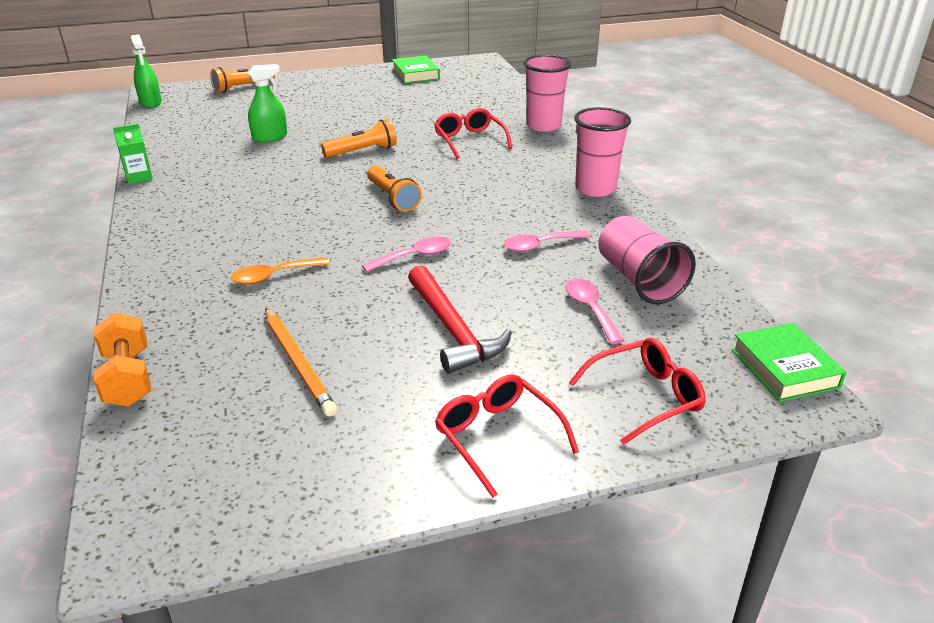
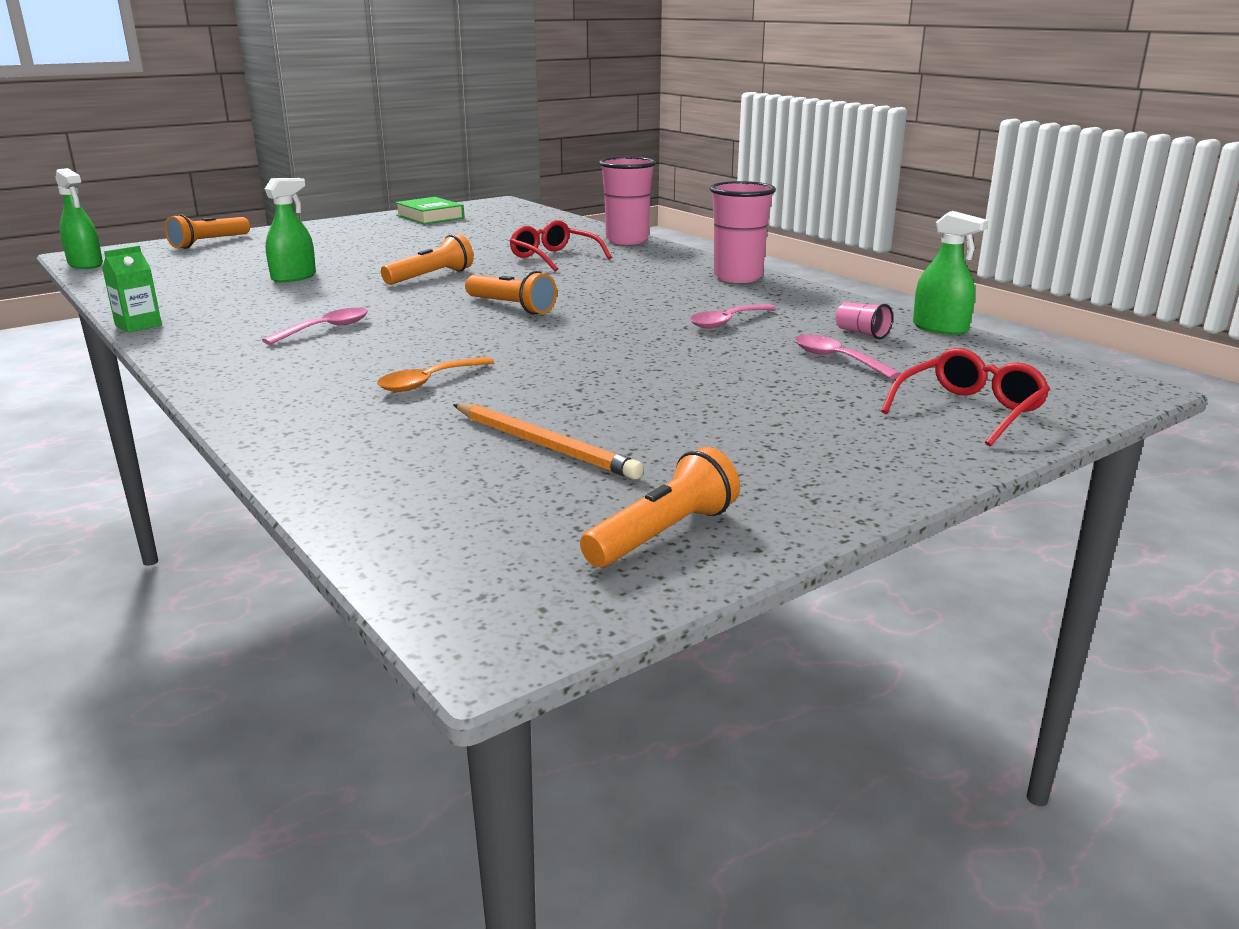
camera: 20 degrees left, 10 degrees down
(128, 378) = (320, 493): orange dumbbell -> none
(304, 478) = (663, 534): none -> orange flashlight
(414, 257) = (591, 346): pink spoon -> pink spoon (325, 329)
(453, 330) = (703, 393): red hammer -> none
(497, 437) = (851, 463): red glasses -> none
(639, 280) = (861, 333): pink cup -> pink cup, size x0.46
(712, 286) = (940, 328): none -> green spray bottle
(784, 368) = (1076, 372): green book -> none

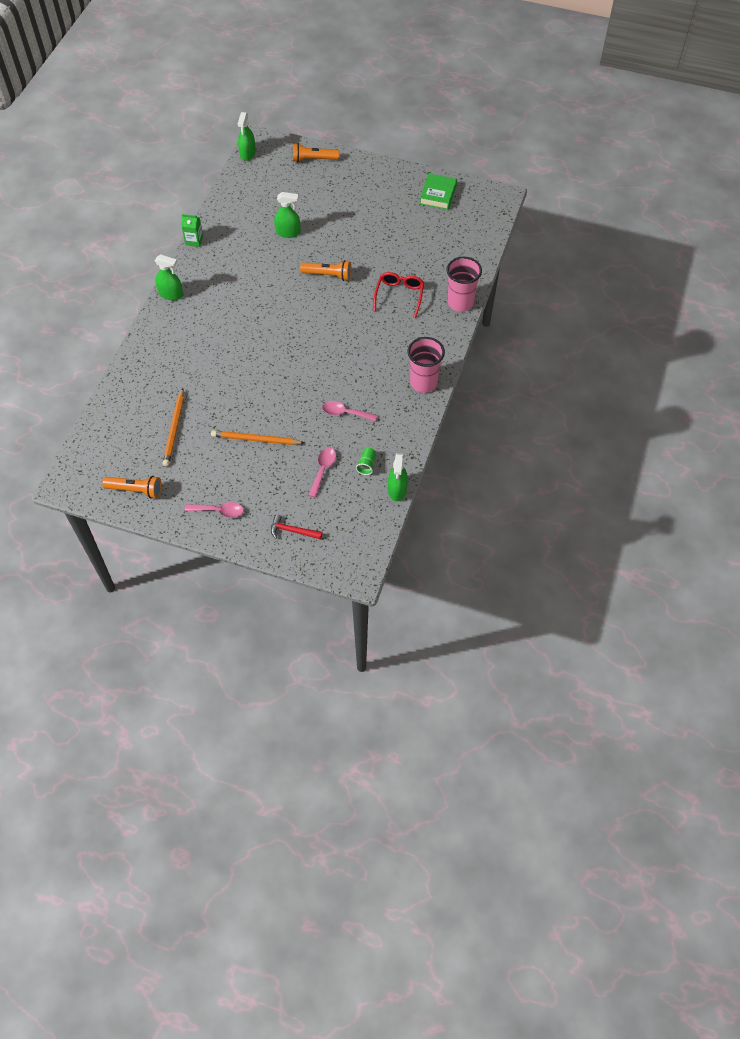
camera: 55 degrees right, 35 degrees up
(201, 366) = (171, 294): none -> green spray bottle
(325, 329) = (233, 295): pink spoon -> pink spoon (219, 511)
(429, 382) = (204, 365): orange spoon -> none
(511, 307) = (307, 331): orange flashlight -> none
(691, 387) = (256, 440): none -> orange pencil
(861, 333) = (367, 465): pink cup -> green cup
(969, 410) = (292, 531): red glasses -> red hammer

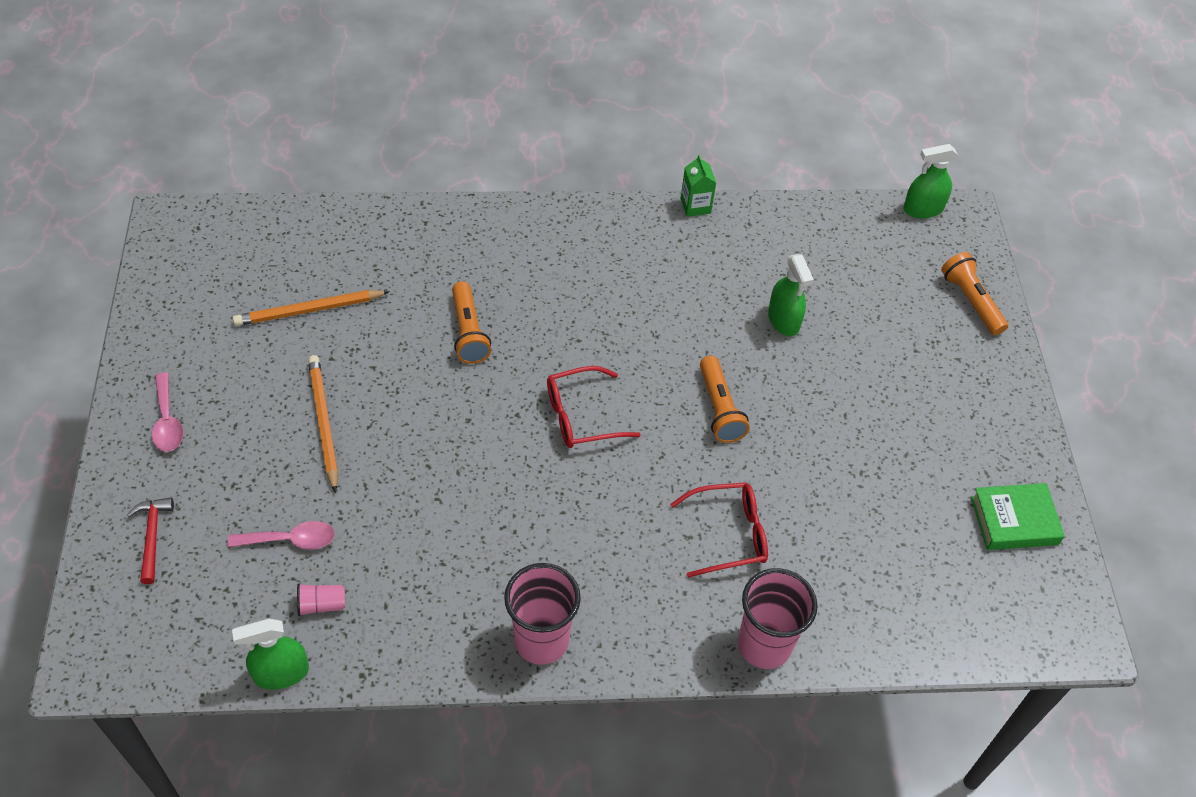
camera: 65 degrees right, 5 degrees down
(135, 490) = (180, 303): orange flashlight -> orange flashlight (468, 332)
(171, 294) = (572, 215): green spray bottle -> none
(306, 330) = (581, 416): none -> red glasses
(345, 413) = (425, 534): pink spoon -> none
(367, 465) = (321, 605): green cup -> pink cup

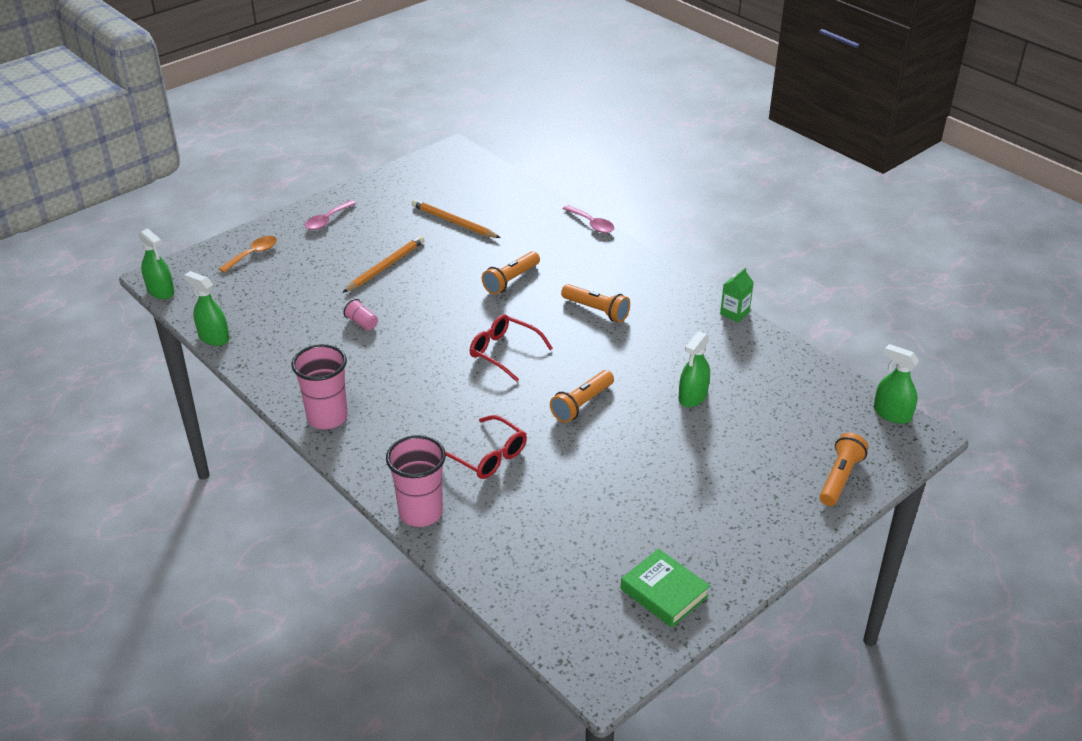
camera: 55 degrees right, 15 degrees down
(120, 680) = (160, 291): none -> green spray bottle
(152, 536) = (253, 254): red hammer -> orange spoon
(290, 540) = (298, 296): pink spoon -> pink spoon (591, 224)
(321, 605) = (268, 328): pink cup -> pink cup (362, 323)
(589, 299) = (596, 310): none -> orange flashlight

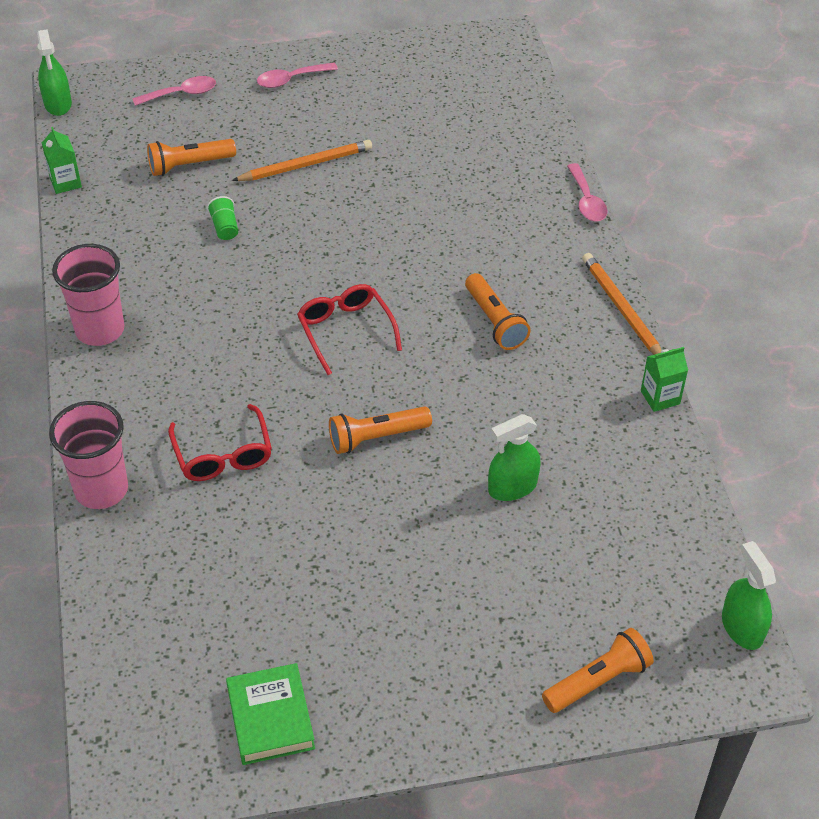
camera: 30 degrees right, 10 degrees up
(214, 337) = (65, 182): green spray bottle -> green carton
(253, 254) = (181, 94): orange spoon -> pink spoon
(362, 323) = (225, 227): pink cup -> green cup
(454, 222) = (427, 136): orange pencil -> orange pencil (621, 309)
(511, 280) = (429, 240): orange flashlight -> orange flashlight (189, 165)

